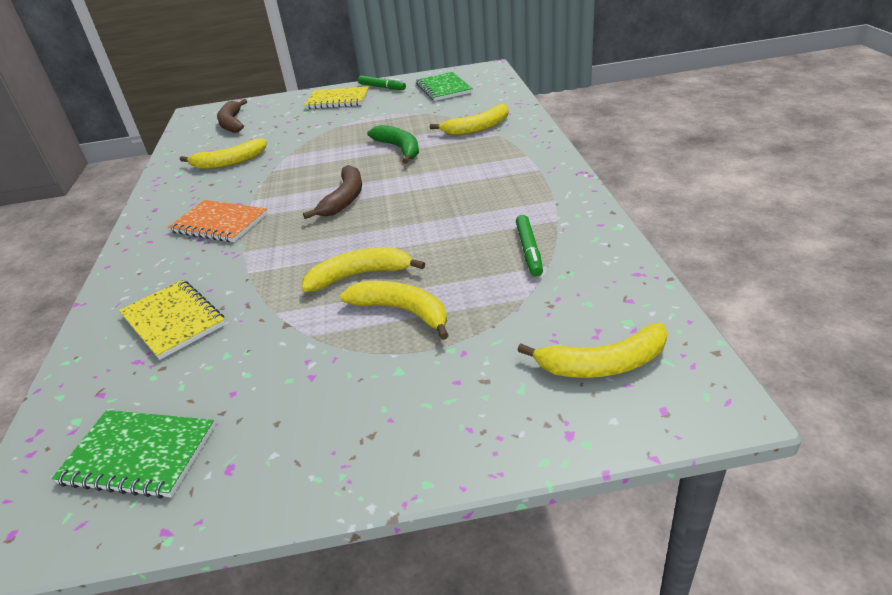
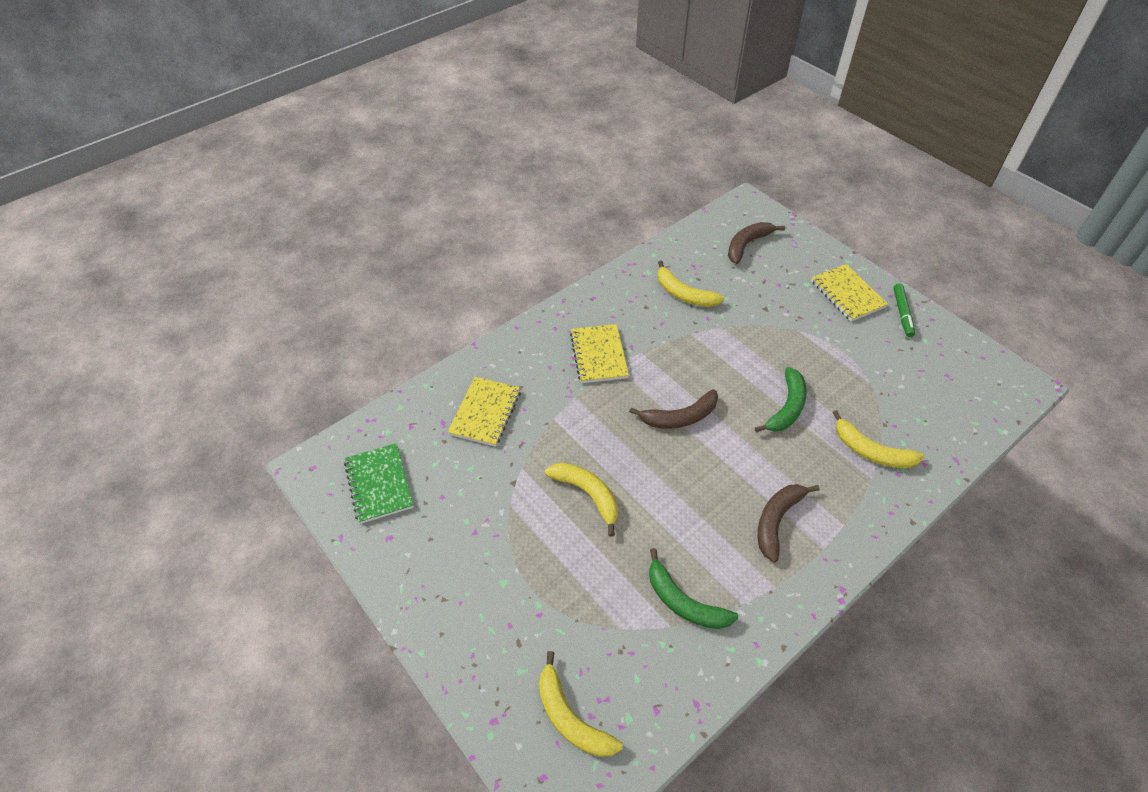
camera: 55 degrees right, 15 degrees up
(219, 223) = (598, 355): orange notebook -> yellow notebook
(402, 311) = (562, 549): yellow banana -> none
(443, 88) = (940, 371): green notebook -> none
(495, 182) = (777, 521): none -> brown banana
(529, 250) = (683, 602): green marker -> green banana

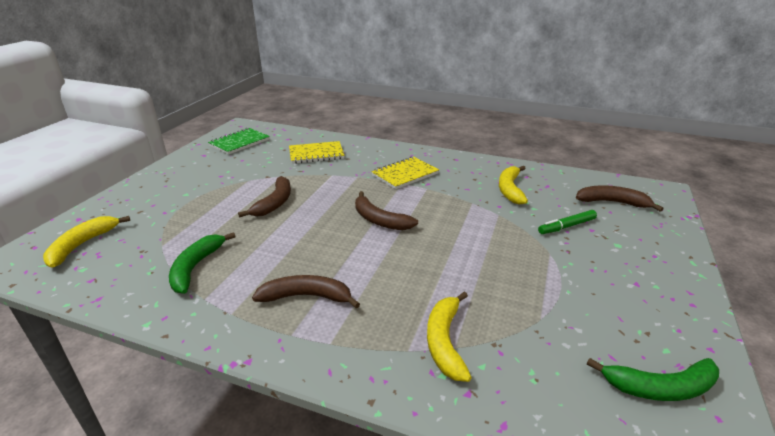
camera: 60 degrees right, 20 degrees down
(588, 494) = (274, 203): yellow banana -> brown banana
(787, 407) = (446, 270): green banana -> green banana (660, 387)
(847, 294) = (644, 273): yellow notebook -> none
(902, 313) = (680, 320): green marker -> green marker (566, 226)

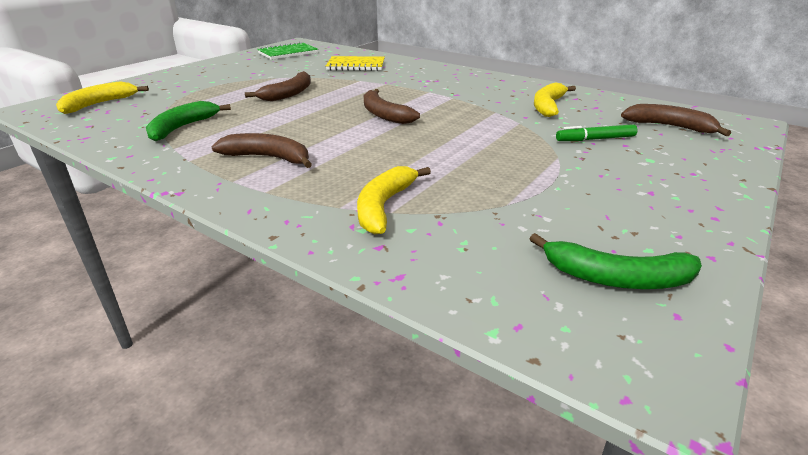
camera: 15 degrees right, 0 degrees up
(405, 174) = (437, 86): yellow notebook -> none

